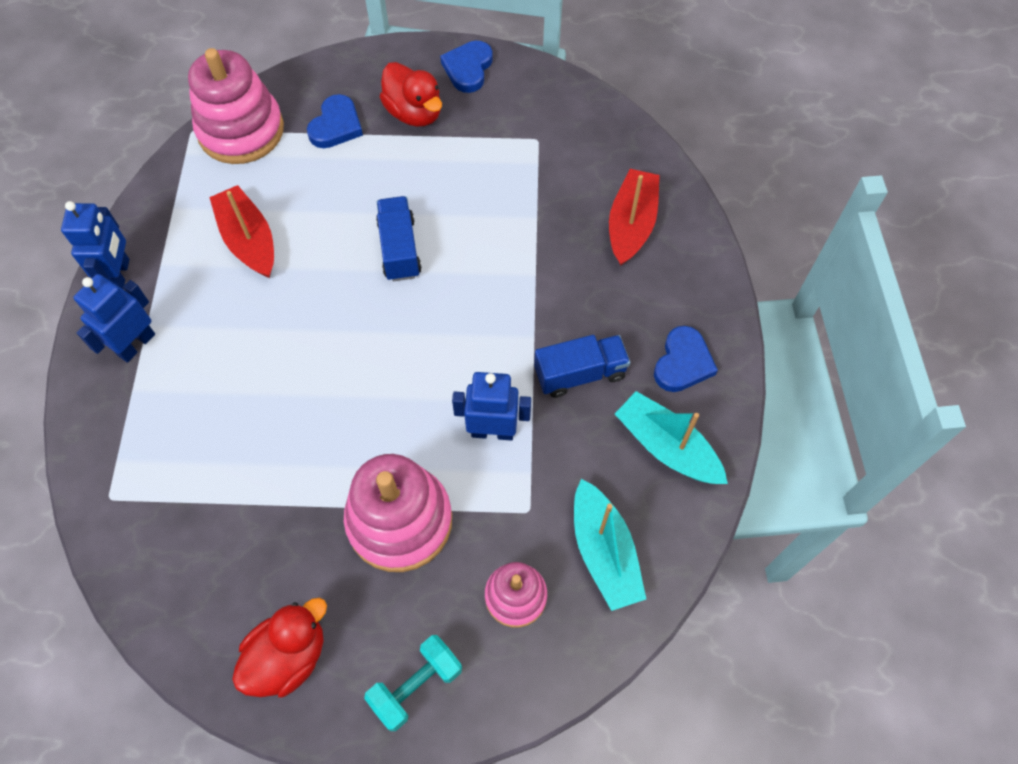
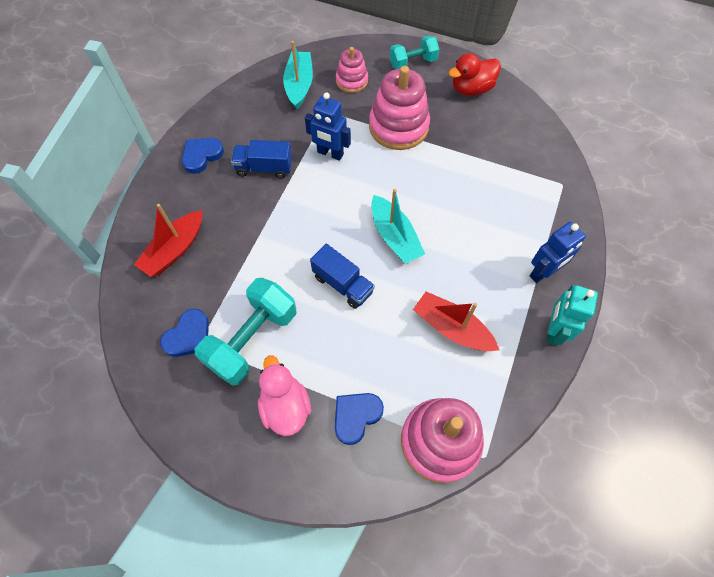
camera: 160 degrees left, 0 degrees up
(120, 275) = (553, 330): blue robot -> turquoise robot
(249, 240) = (452, 328): red boat -> red boat turned 135 degrees clockwise
(399, 249) = (343, 284): blue truck -> blue truck turned 60 degrees counterclockwise
(414, 113) = (285, 406): red duck -> pink duck
(468, 69) = (219, 440): blue heart -> blue heart (188, 336)
(481, 160) = (252, 339): none -> turquoise dumbbell
(666, 447) = (239, 118): turquoise boat -> turquoise boat (394, 237)

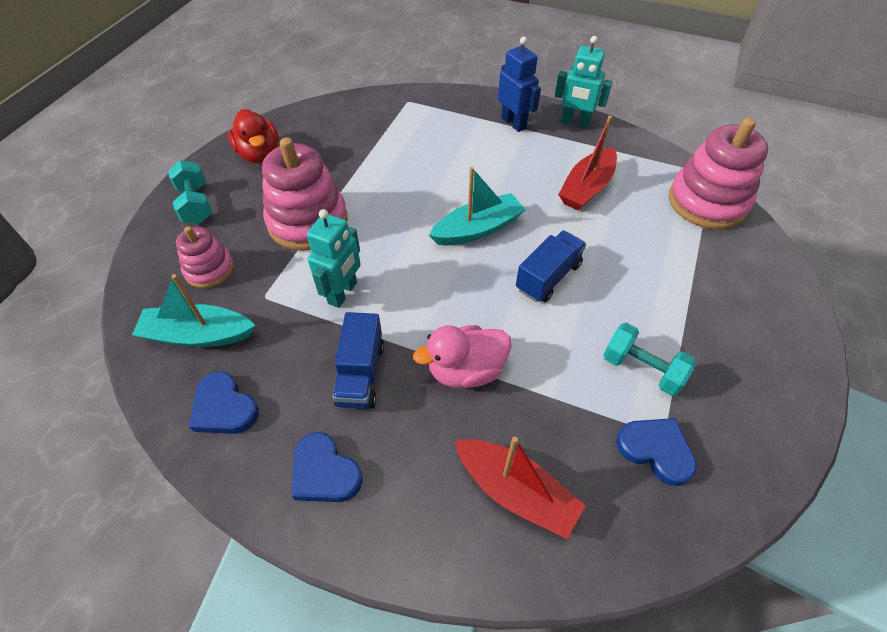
camera: 90 degrees left, 10 degrees down
(252, 339) = (642, 369): turquoise dumbbell -> turquoise dumbbell, size x0.60
(285, 406) = (716, 329): pink duck -> pink duck (465, 370)
(330, 153) = (343, 293): blue robot -> turquoise robot
(356, 416) = (705, 264): blue heart -> blue heart (224, 408)

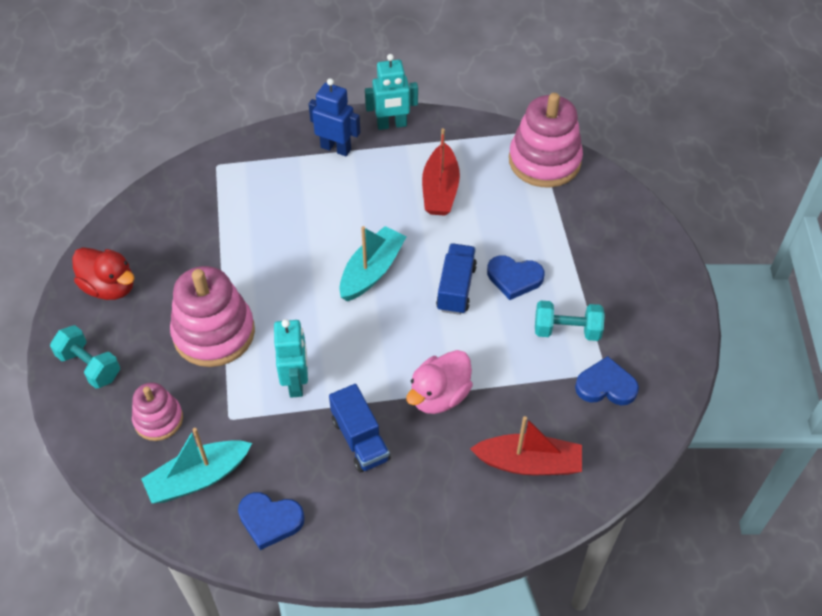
camera: 30 degrees left, 0 degrees up
(324, 472) = (385, 523): blue heart -> blue heart (514, 278)

